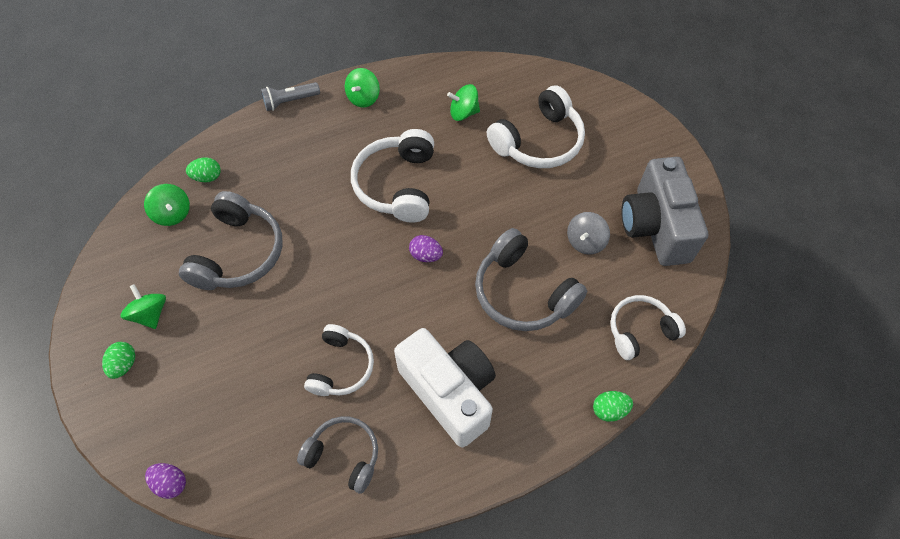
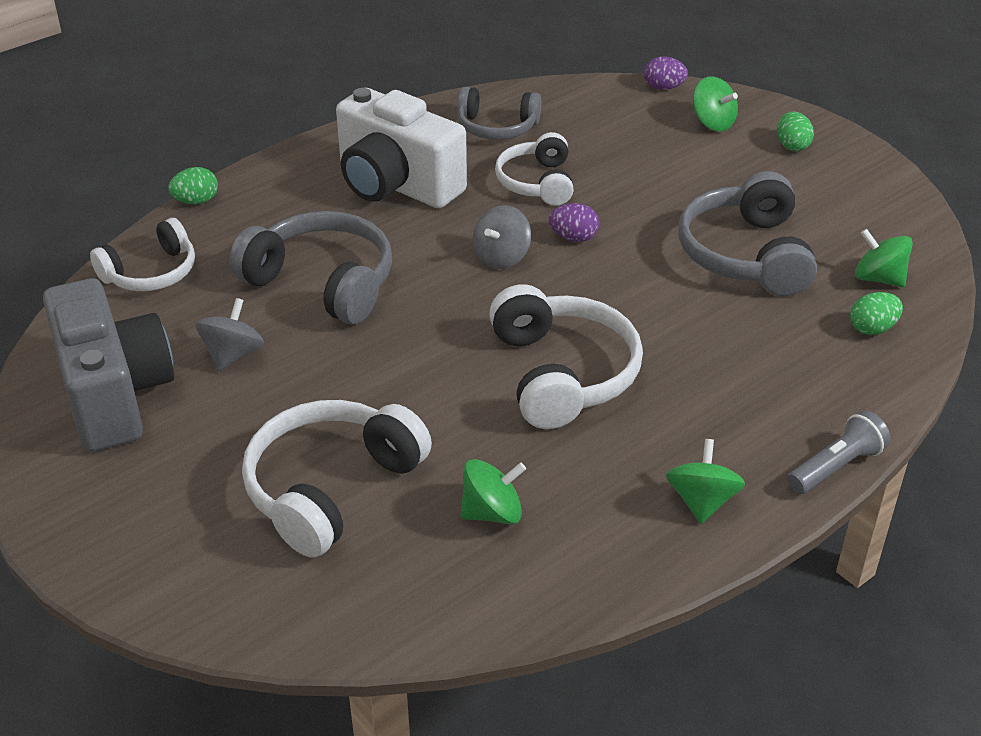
camera: 165 degrees right, 20 degrees down
(150, 314) = (804, 185): green spinning top -> green spinning top (712, 123)
(397, 289) = (501, 257): none -> grey spinning top
(426, 255) = (477, 297): purple egg -> purple egg (573, 237)

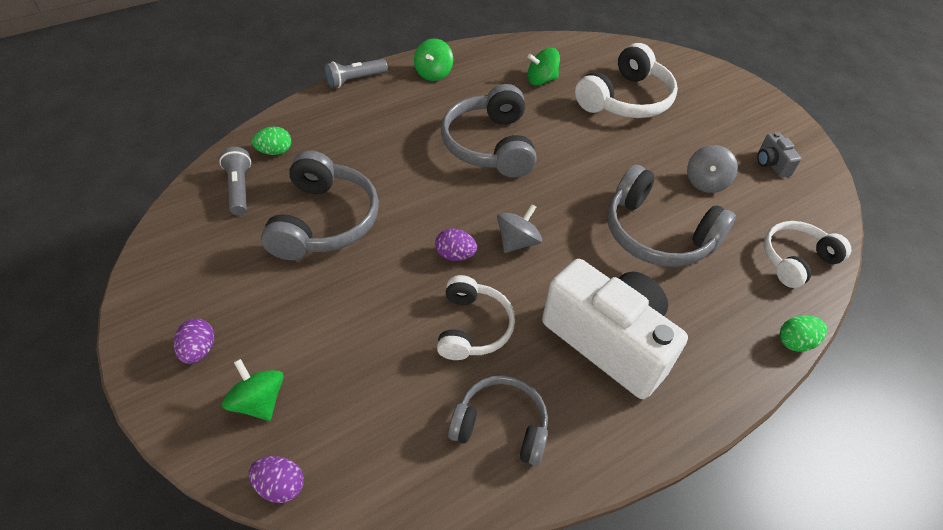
camera: 175 degrees left, 10 degrees up
(114, 394) = (771, 164): grey camera -> grey camera, size x0.41
(563, 374) = (489, 145): white headphones -> grey headphones
(792, 146) = (199, 350): green egg -> purple egg
(878, 278) = (239, 188): green spinning top -> grey flashlight

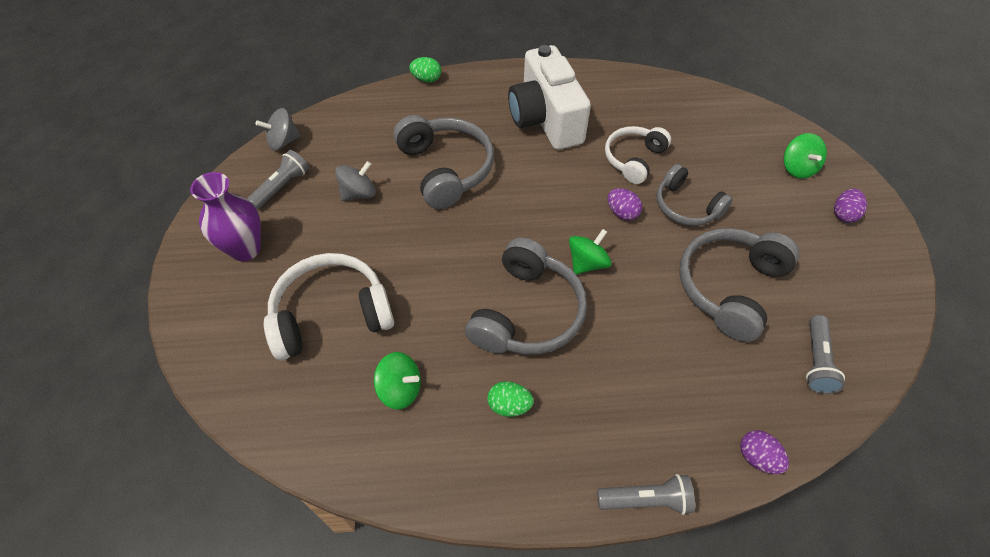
camera: 150 degrees left, 5 degrees up
(275, 152) = (774, 401): green egg -> green egg (509, 405)
(280, 486) = (785, 123): purple egg -> purple egg (757, 458)
(433, 73) = (531, 466): green spinning top -> green spinning top (587, 263)
(501, 425) = (643, 105): grey headphones -> grey headphones (686, 206)
(517, 242) = (564, 204): grey spinning top -> grey spinning top (283, 142)
(733, 114) = (245, 249): none -> purple vase
(771, 164) = (282, 187): grey camera -> grey flashlight
(795, 259) = (364, 116): white headphones -> none

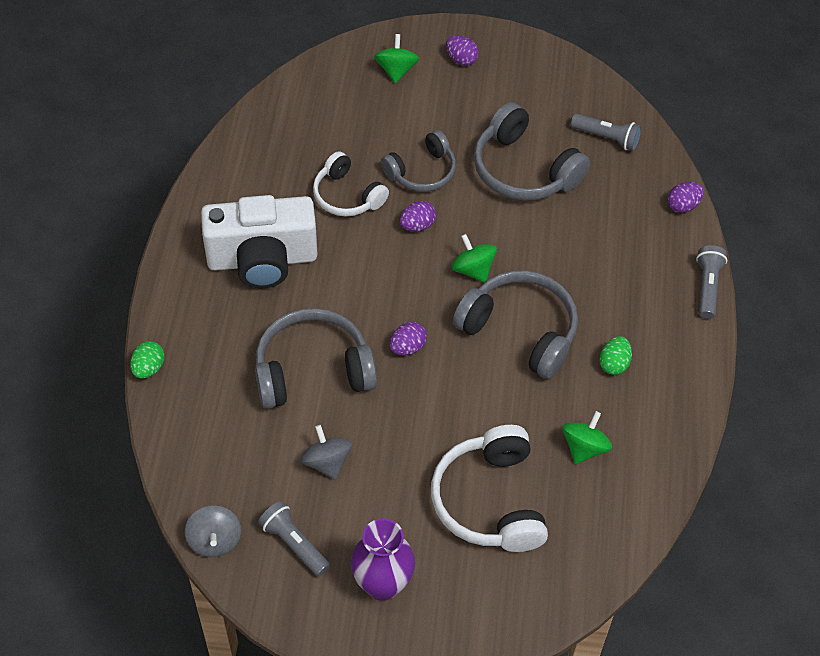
camera: 80 degrees left, 0 degrees up
(484, 227) = (407, 347): none -> purple egg
(797, 168) = (396, 70): green spinning top -> green spinning top turned 90 degrees counterclockwise

